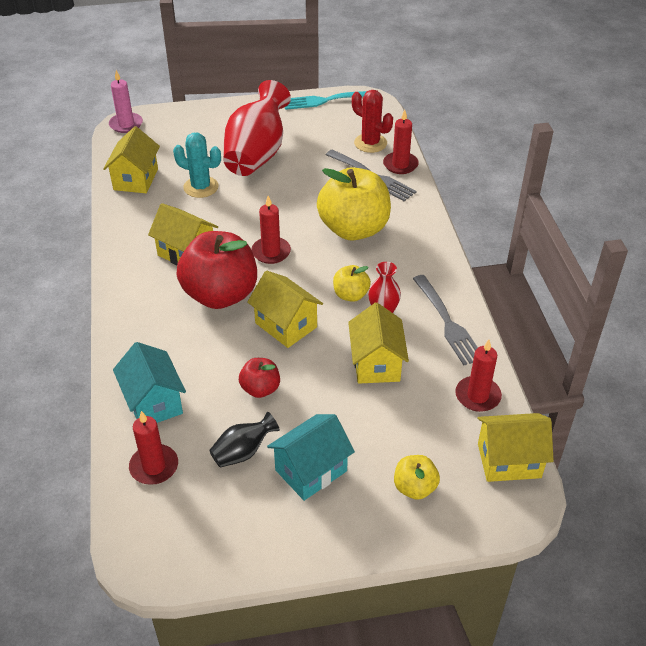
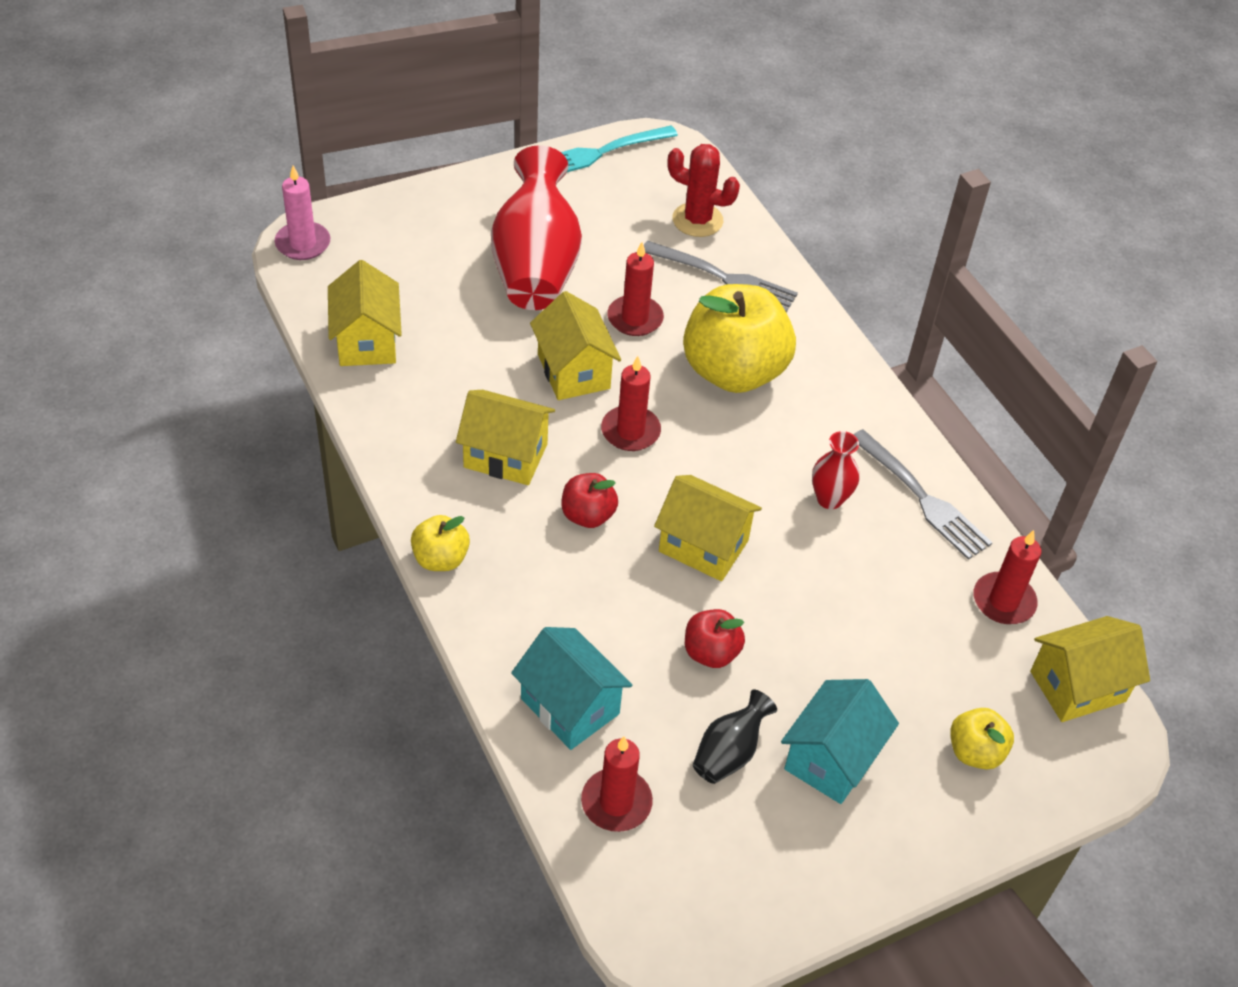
camera: 20 degrees left, 5 degrees up
(201, 187) = (475, 338): turquoise cactus -> none
(220, 295) = (588, 515): red apple -> red apple, size x0.48
(350, 295) = (773, 480): yellow apple -> yellow apple (440, 559)
(376, 363) = (852, 580): yellow house -> yellow house (573, 371)
(400, 165) = (756, 251): red candle -> red candle (635, 318)

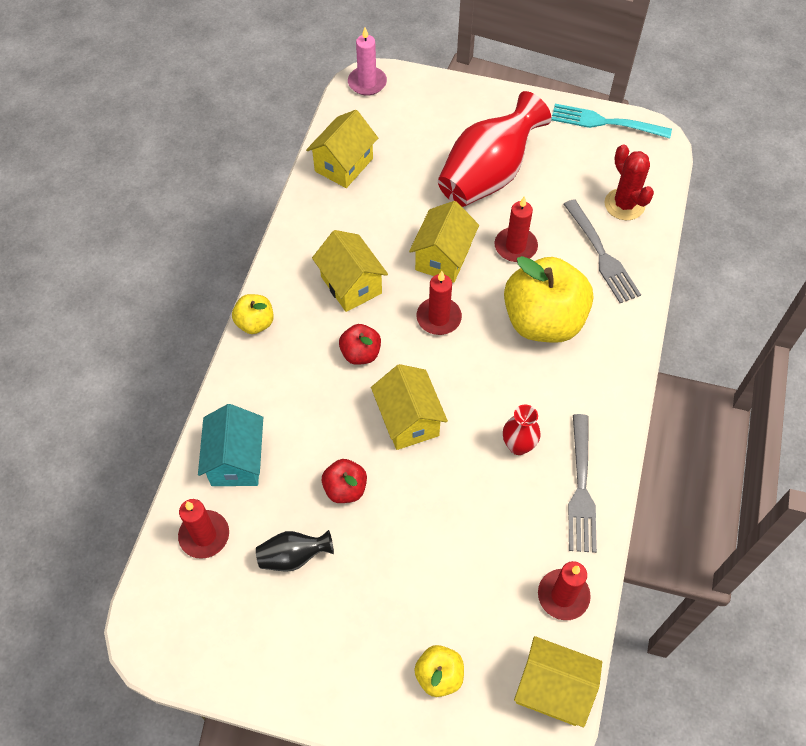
camera: 45 degrees right, 10 degrees up
(831, 759) = (348, 608): turquoise house -> none

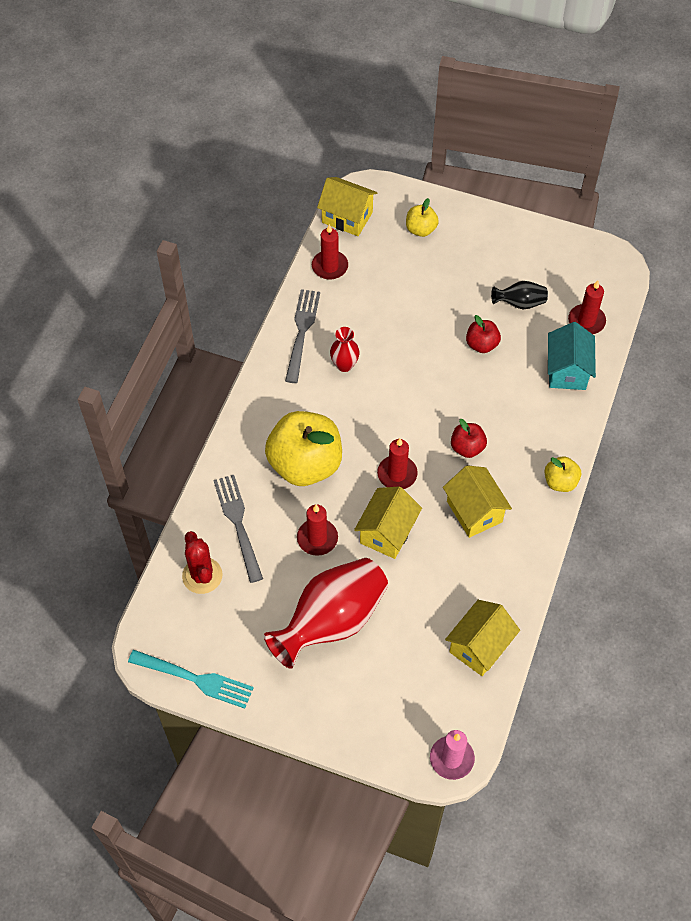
camera: 175 degrees left, 0 degrees up
(408, 420) = (430, 390): yellow house -> none

